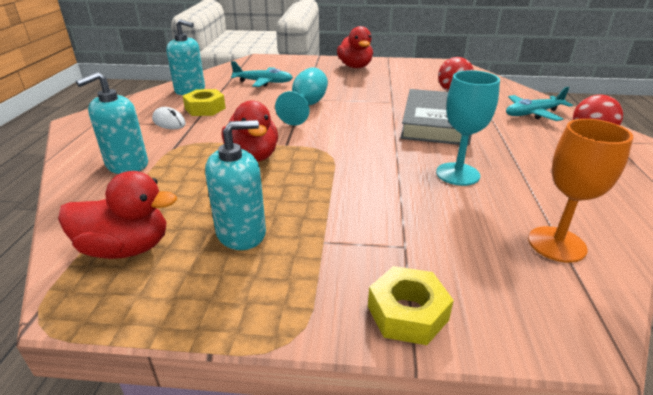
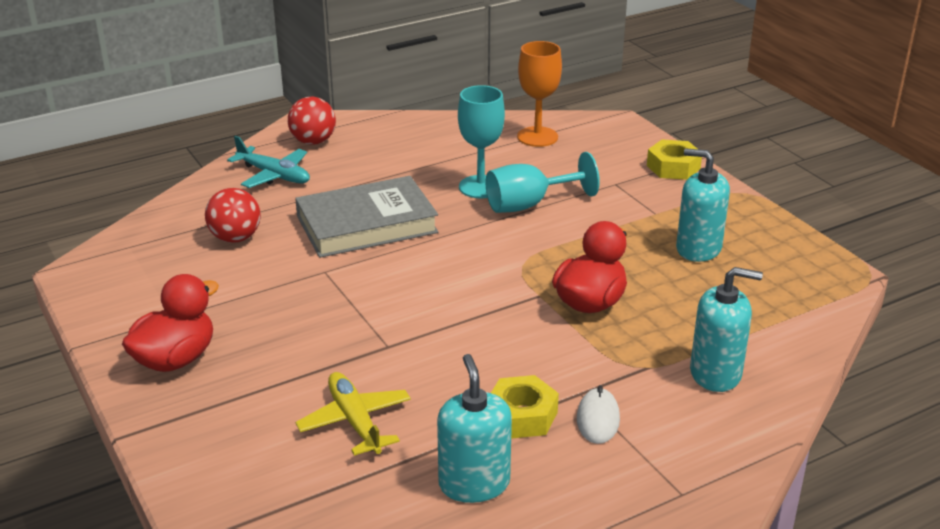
camera: 125 degrees left, 0 degrees up
(126, 248) = (787, 287): red duck -> none
(263, 82) = (355, 421): turquoise plane -> yellow plane
(306, 106) = (414, 330): turquoise goblet -> turquoise goblet (529, 205)

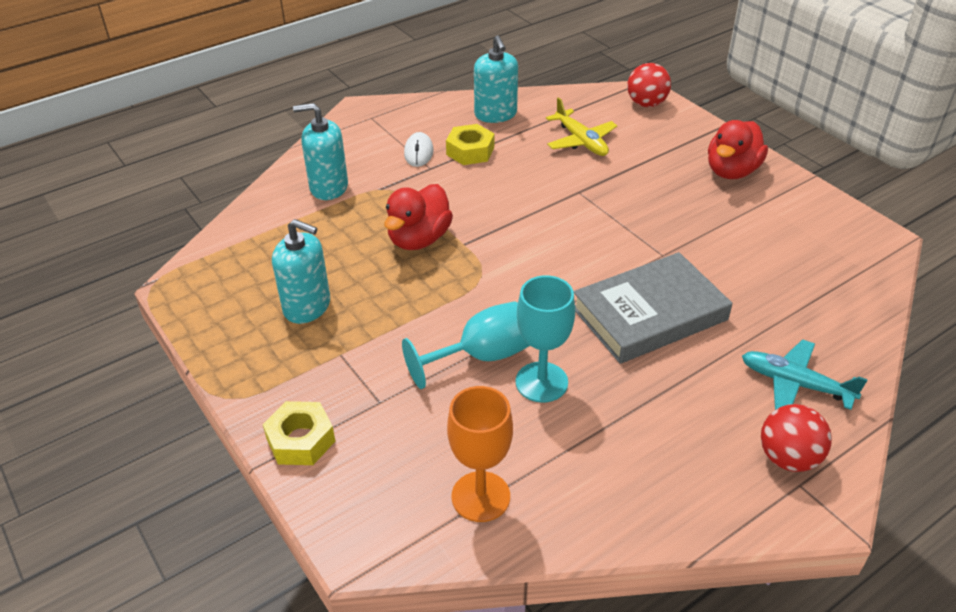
camera: 175 degrees right, 10 degrees up
(235, 238) = (771, 286): red ball -> red ball (646, 104)

